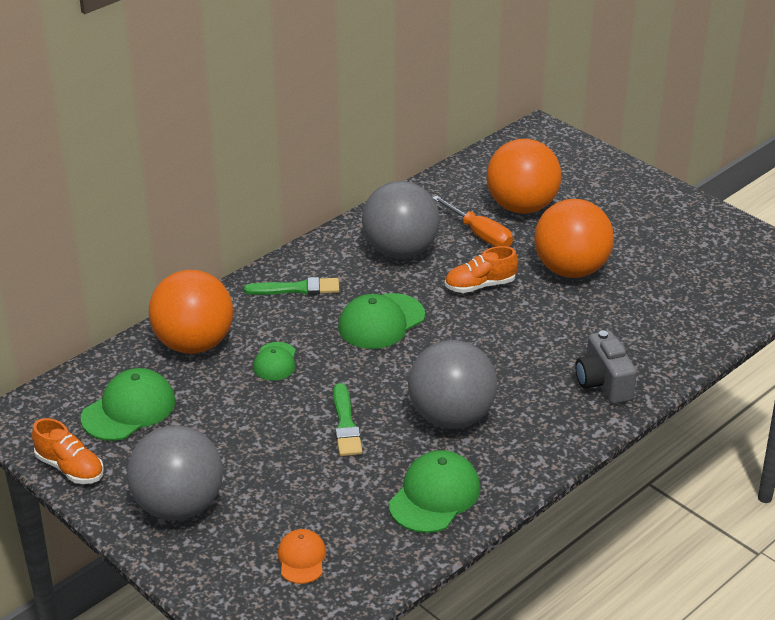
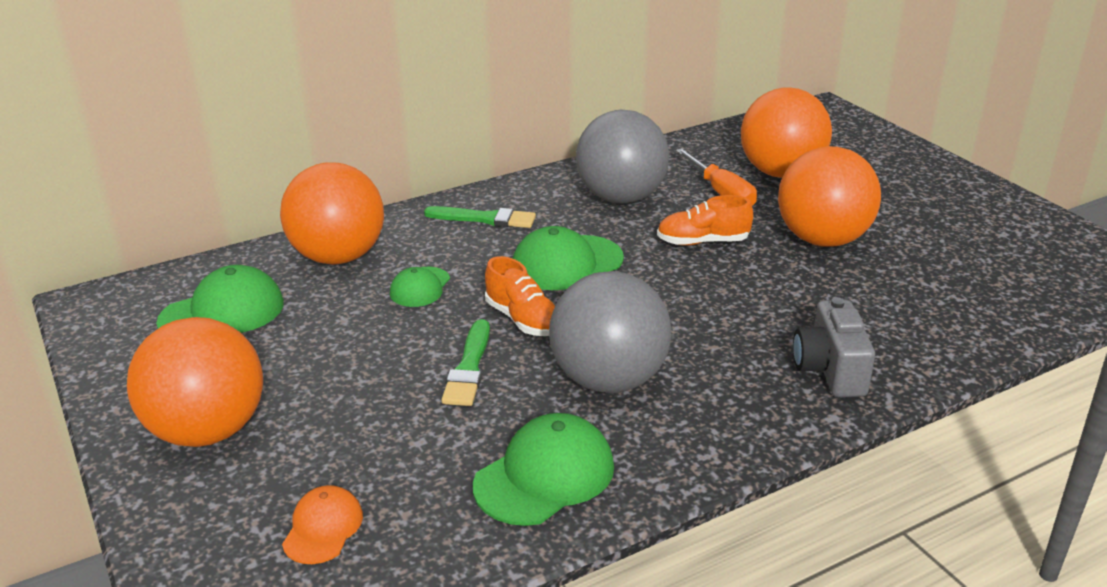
camera: 15 degrees right, 5 degrees down
(70, 468) = (112, 365): orange shoe -> orange shoe (523, 320)
(179, 506) = (208, 431): grey ball -> orange ball

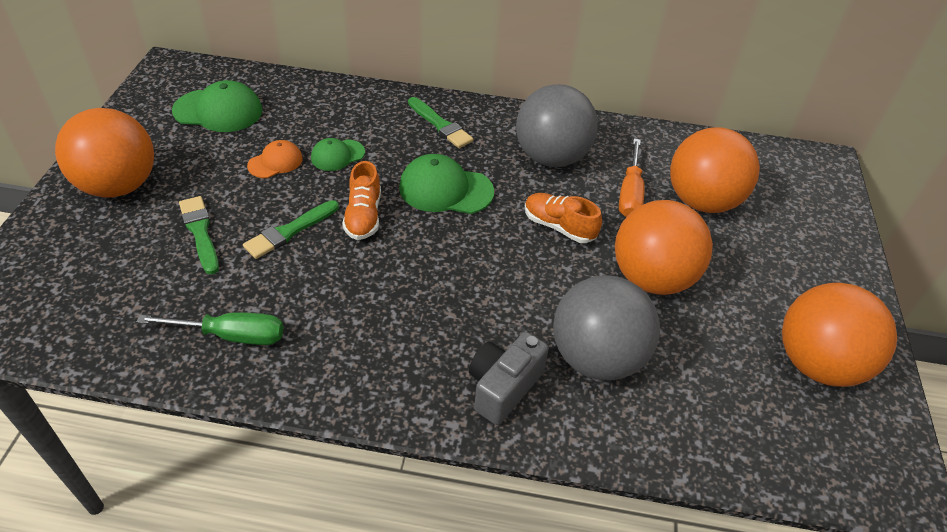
camera: 35 degrees right, 15 degrees up
(323, 528) = (91, 286): orange cap -> orange cap (275, 162)
(338, 257) = (322, 106): orange ball -> orange ball (817, 363)
(374, 418) = (200, 232): none -> green brush
(544, 476) = (231, 335): green cap -> green screwdriver
(609, 380) = (354, 294): grey ball -> grey ball (596, 357)

